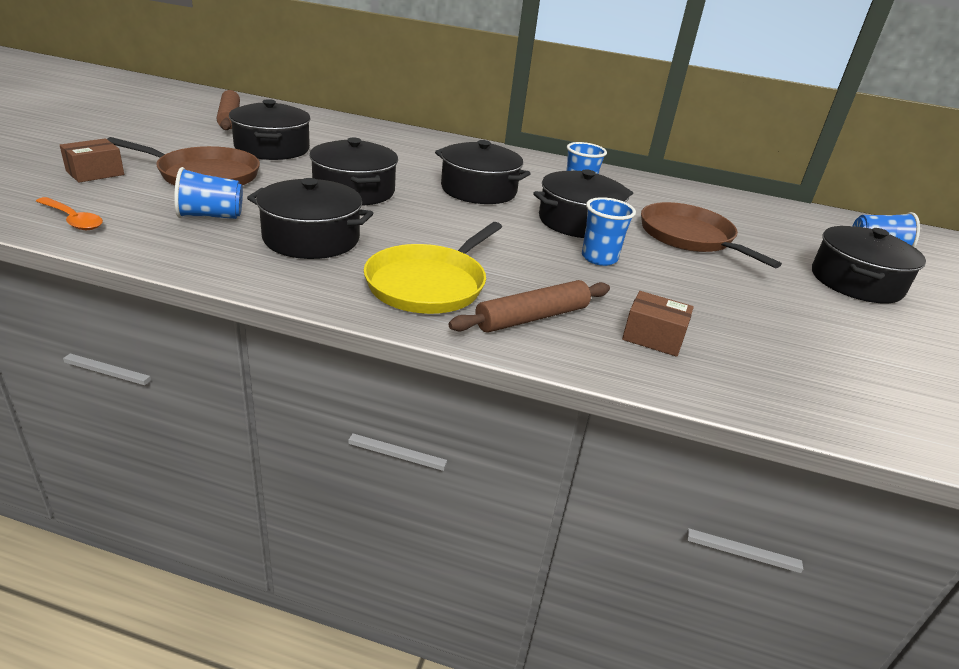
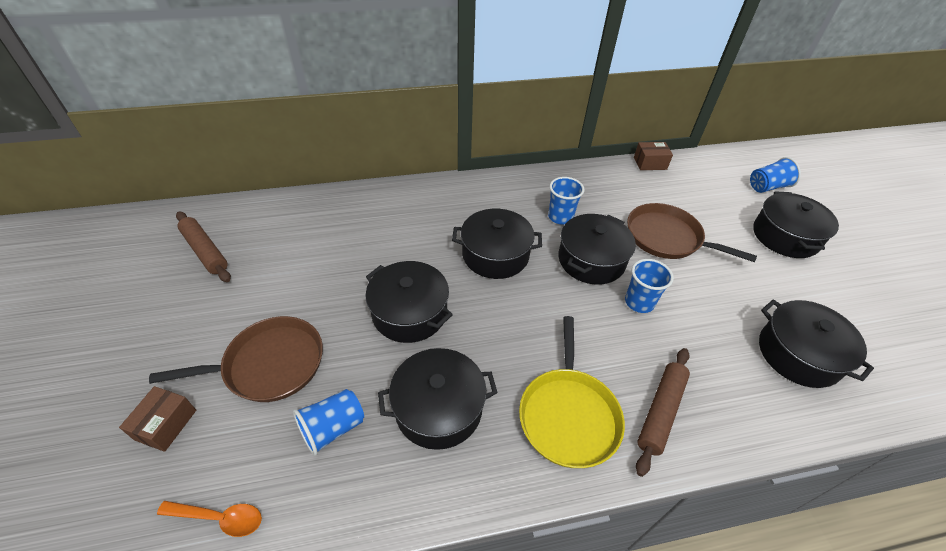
camera: 25 degrees left, 15 degrees up
(272, 148) = (288, 283): black pot -> black pot (798, 354)
(653, 337) = (739, 384): brown box -> brown box (650, 163)

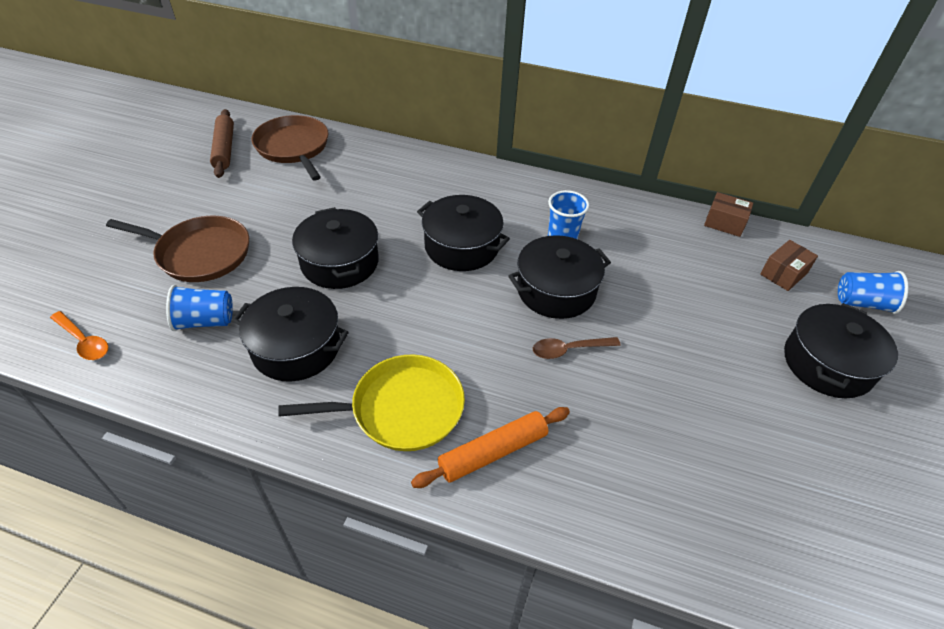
camera: 30 degrees right, 0 degrees up
(166, 425) = (101, 263): brown box -> brown box (783, 274)
(568, 415) = (401, 409): yellow pan -> yellow pan turned 135 degrees counterclockwise
(639, 302) = (569, 350): blue cup -> brown spoon
(661, 412) = (493, 452): brown rolling pin -> orange rolling pin
(667, 237) = (666, 304): brown pan -> brown pan (294, 148)
(798, 354) = (709, 482): black pot -> none

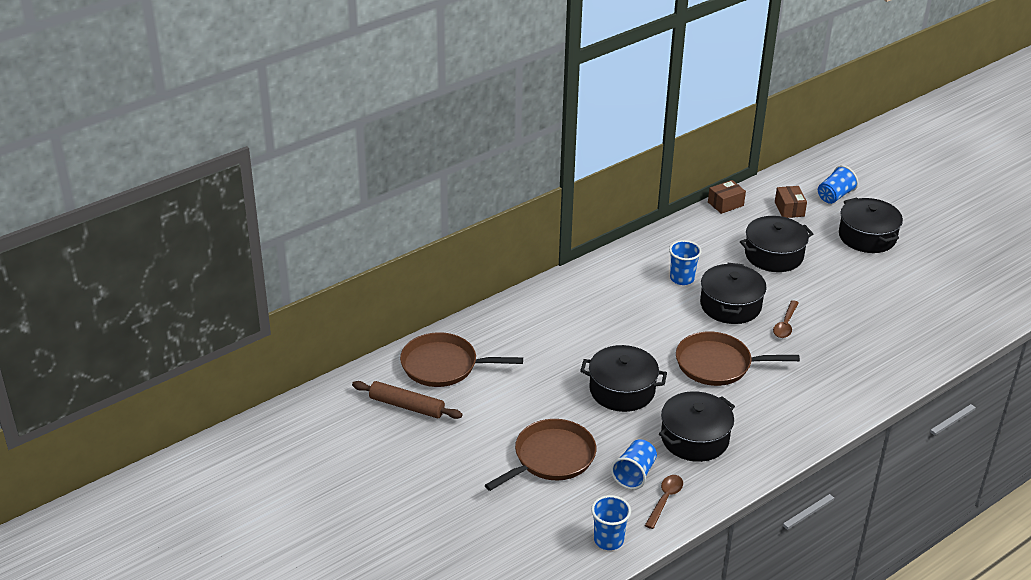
camera: 55 degrees left, 10 degrees down
(84, 341) = (608, 540): orange spoon -> blue cup
(173, 362) = (665, 500): none -> brown spoon
(401, 409) = (782, 411): yellow pan -> none
(442, 318) = (717, 364): none -> brown pan
(462, 246) = (652, 327): black pot -> black pot (774, 255)
(493, 452) = (839, 388): orange rolling pin -> none

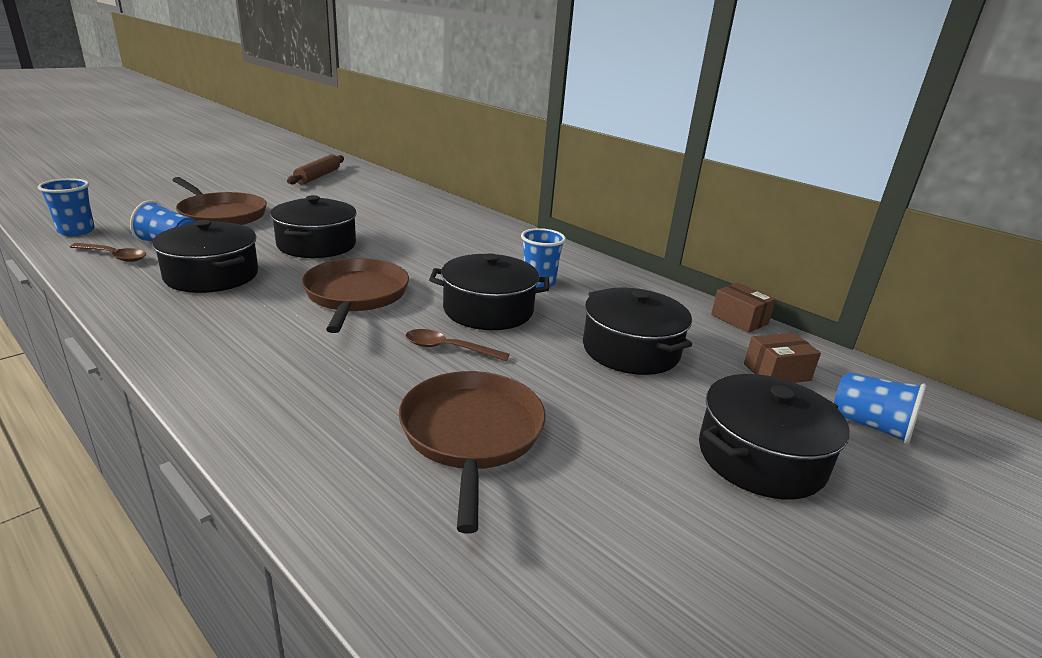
camera: 80 degrees right, 10 degrees down
(443, 365) = (370, 186): brown pan -> brown pan (471, 434)

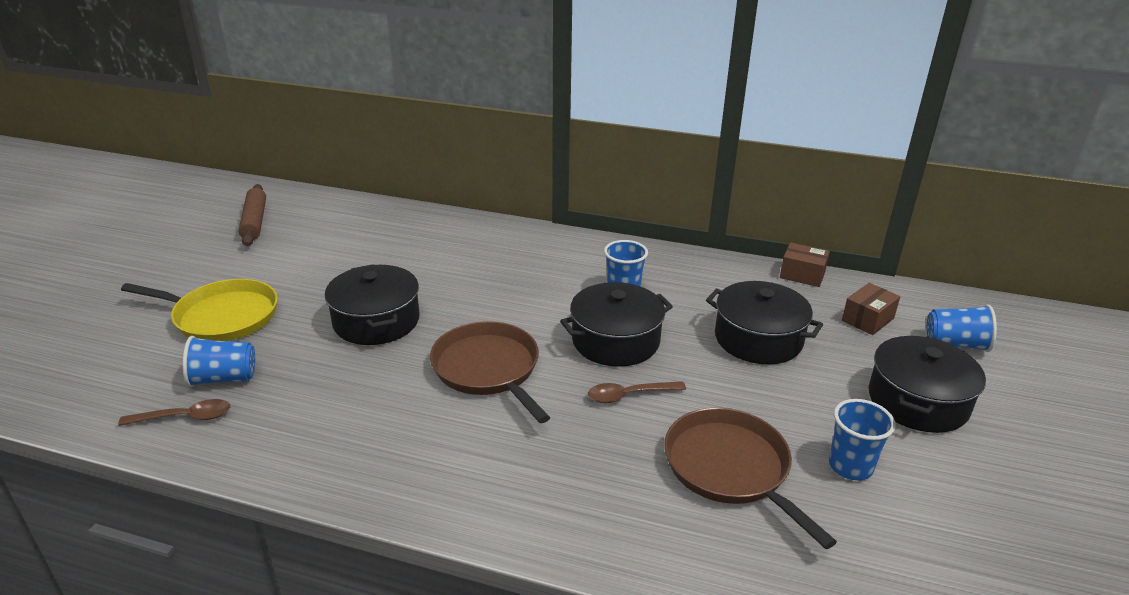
camera: 25 degrees left, 5 degrees up
(76, 231) = (86, 400): blue cup -> blue cup (850, 466)
(212, 275) = (324, 400): black pot -> none
(221, 215) = (221, 316): brown pan -> yellow pan

